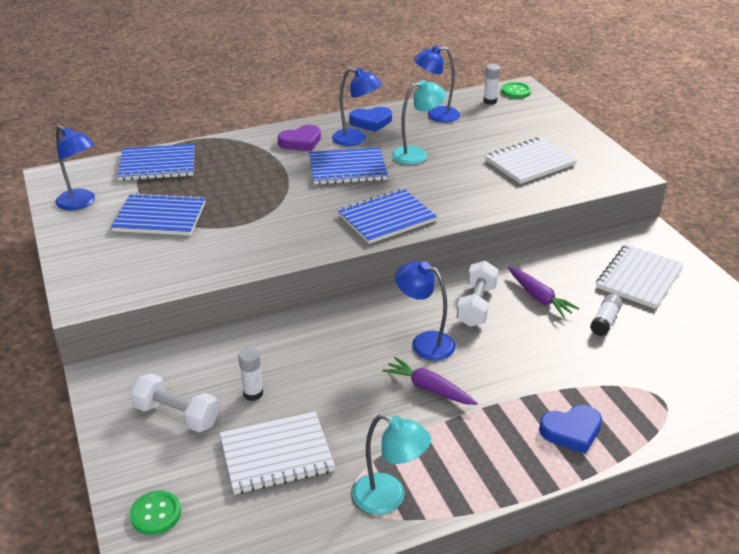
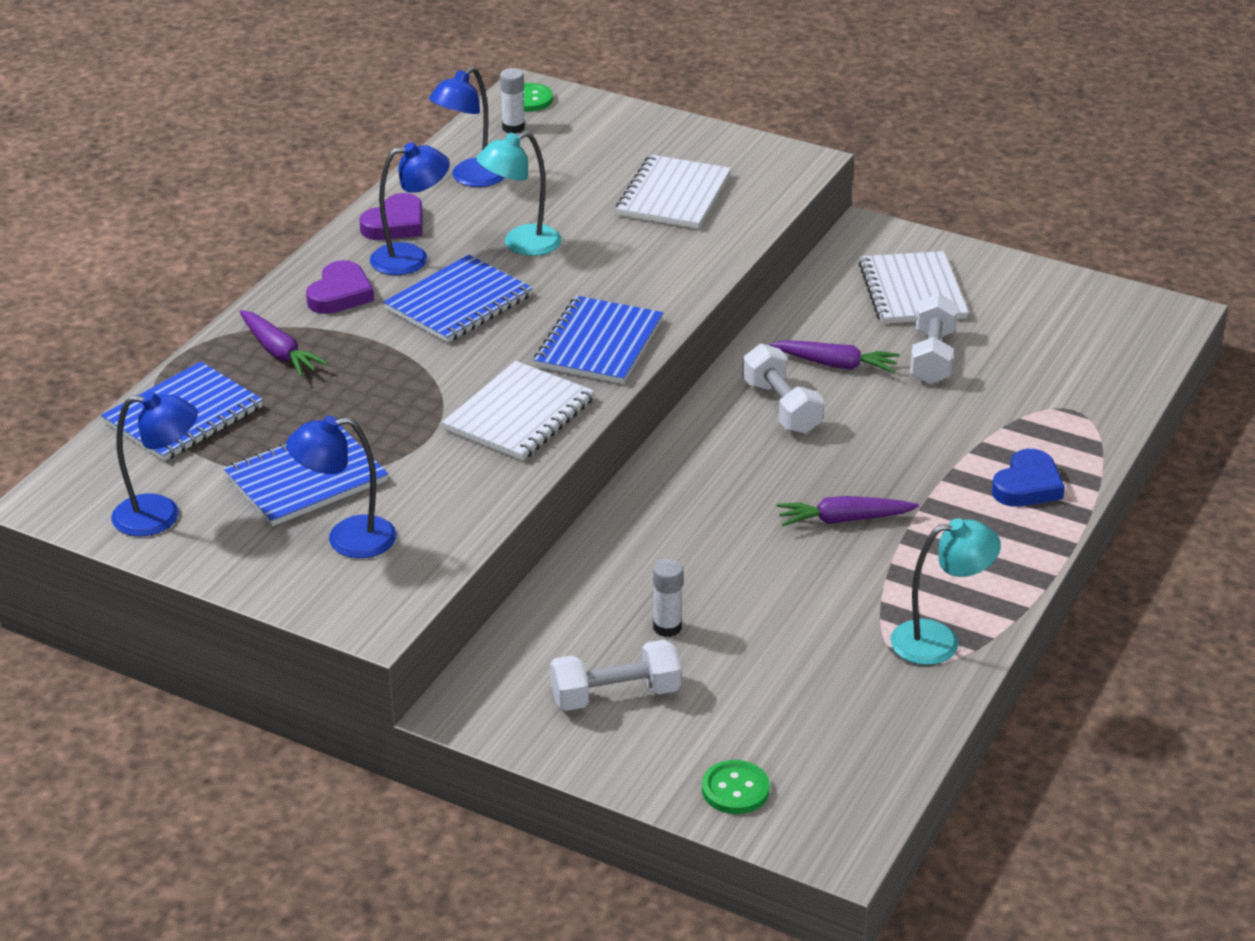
camera: 40 degrees left, 0 degrees up
(236, 155) = (279, 352): none -> purple carrot
(276, 454) = (777, 668): white notebook -> white notebook (519, 414)
(371, 122) = (395, 224): blue heart -> purple heart
(417, 154) = (521, 244): turquoise lamp -> turquoise lamp turned 150 degrees counterclockwise
(424, 342) = (778, 476): blue lamp -> blue lamp (347, 539)
(605, 321) = (932, 357): white glue stick -> white dumbbell

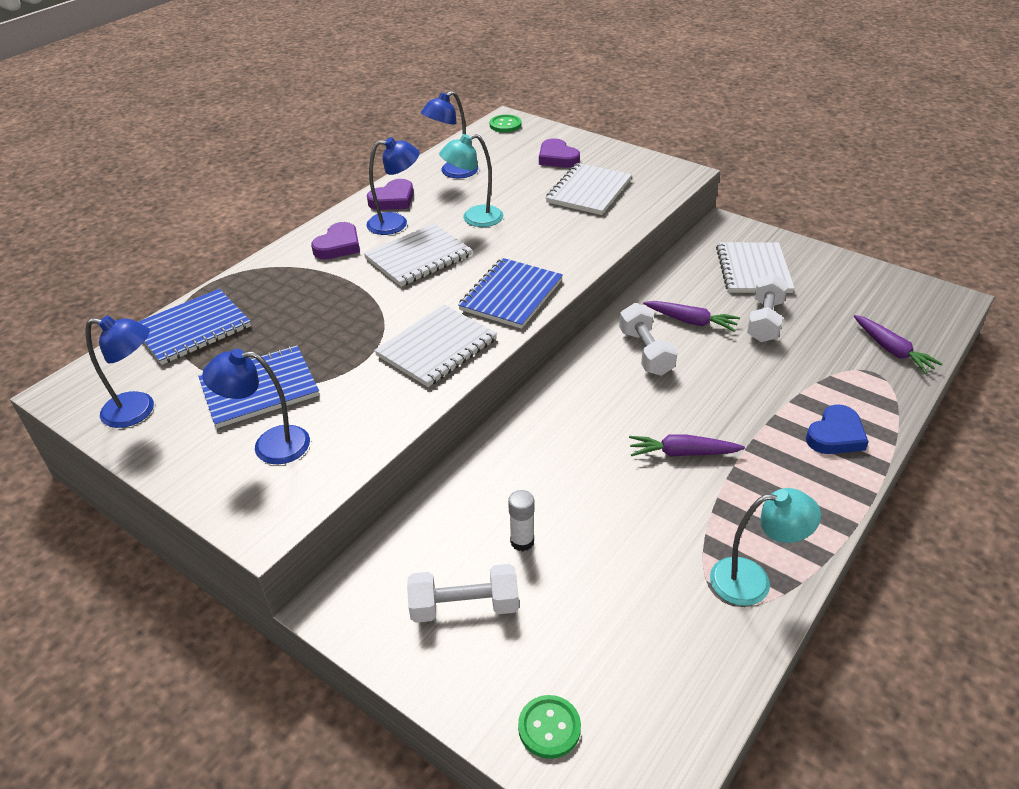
camera: 10 degrees right, 5 degrees up
(279, 352) = (280, 285): purple carrot -> purple carrot (892, 350)
(458, 302) = (418, 257): blue notebook -> white notebook
(513, 128) = (490, 142): white glue stick -> none
(618, 148) = (557, 158): none -> purple heart

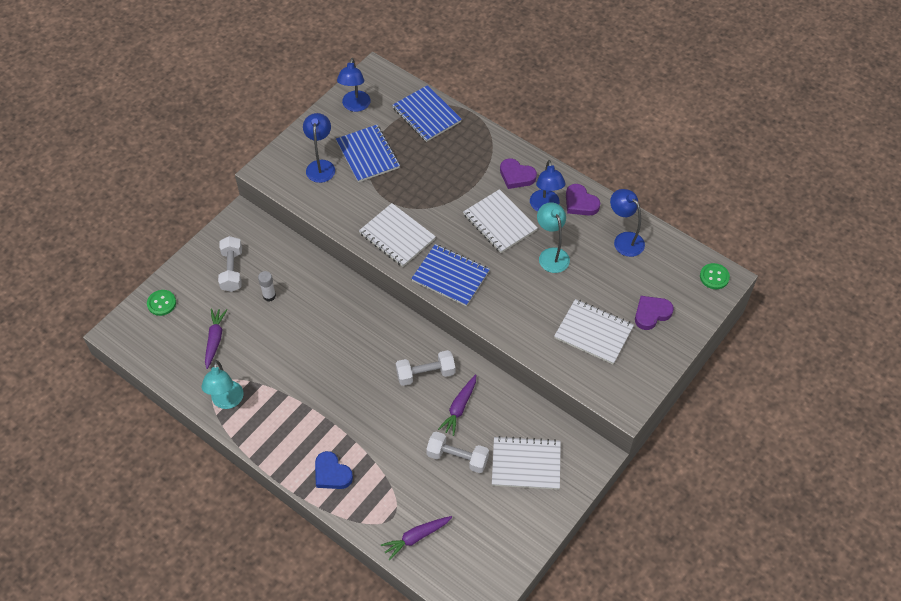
camera: 90 degrees right, 15 degrees up
(682, 453) = (326, 382): purple carrot -> purple carrot (215, 340)

